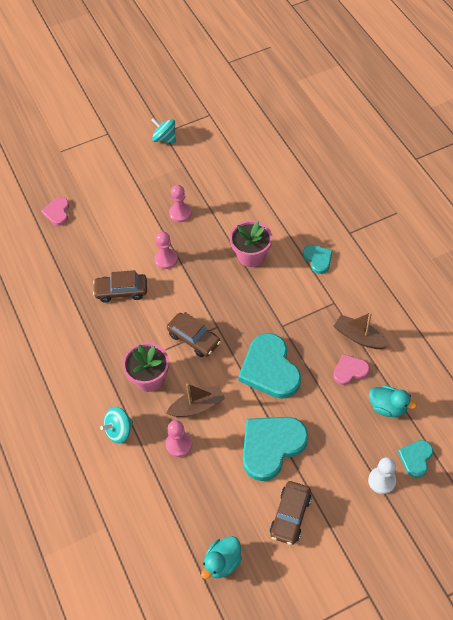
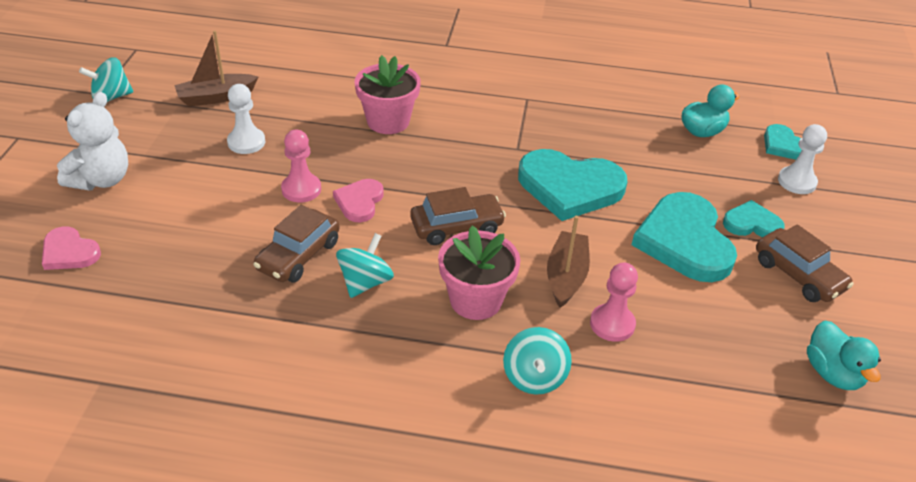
camera: 60 degrees left, 15 degrees down
(108, 184) = (101, 179): none -> white teddy bear
(125, 328) = (365, 282): none -> turquoise spinning top
(180, 213) = (246, 142): pink pawn -> white pawn
(318, 259) = (454, 80): turquoise heart -> turquoise heart (752, 223)
(350, 370) = (630, 132): pink heart -> pink heart (359, 202)
(359, 337) = (591, 105): brown boat -> brown boat (216, 97)

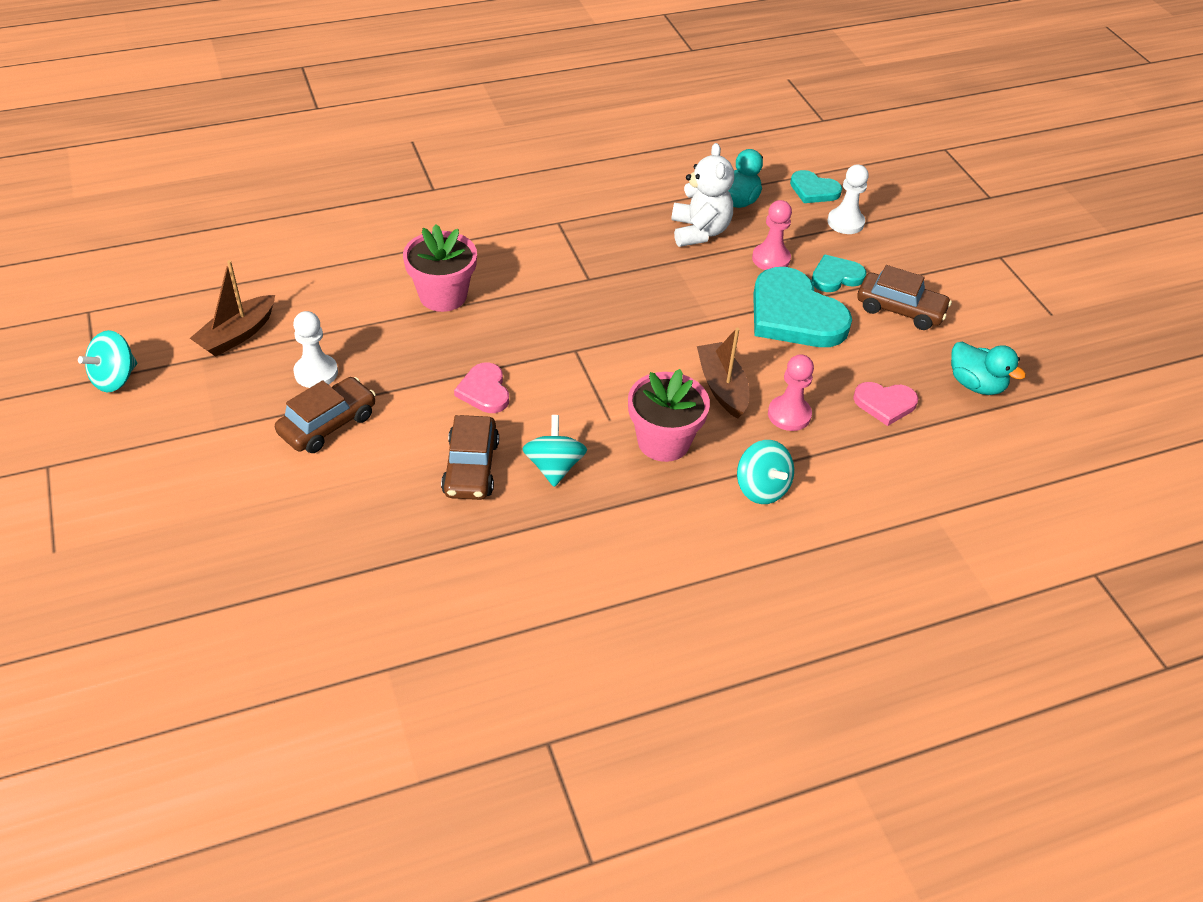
camera: 30 degrees left, 5 degrees up
(69, 252) = (234, 562): pink heart -> pink heart (885, 404)
(101, 179) = (195, 473): white teddy bear -> white teddy bear (699, 232)
(301, 189) = (416, 400): pink pawn -> pink pawn (771, 259)
(456, 227) = (594, 379): brown car -> brown car (328, 424)
(569, 187) = (664, 300): turquoise heart -> none

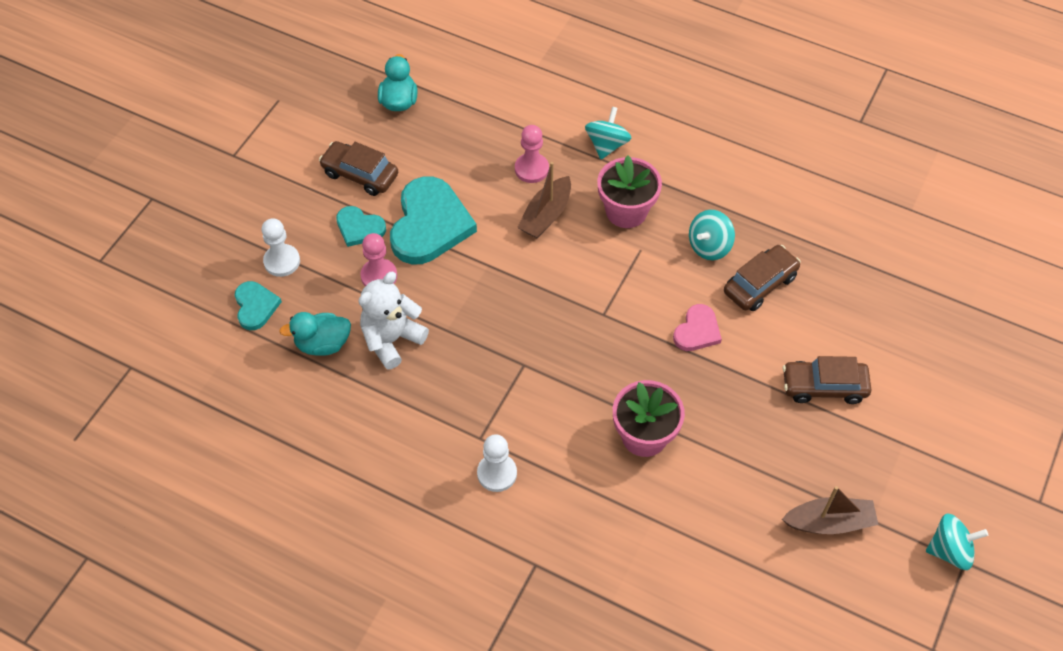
camera: 130 degrees left, 10 degrees up
(316, 373) = (798, 437): white pawn -> white pawn (497, 473)
(885, 404) = (468, 132): pink heart -> none
(900, 309) = (360, 174): brown car -> brown car turned 45 degrees counterclockwise

